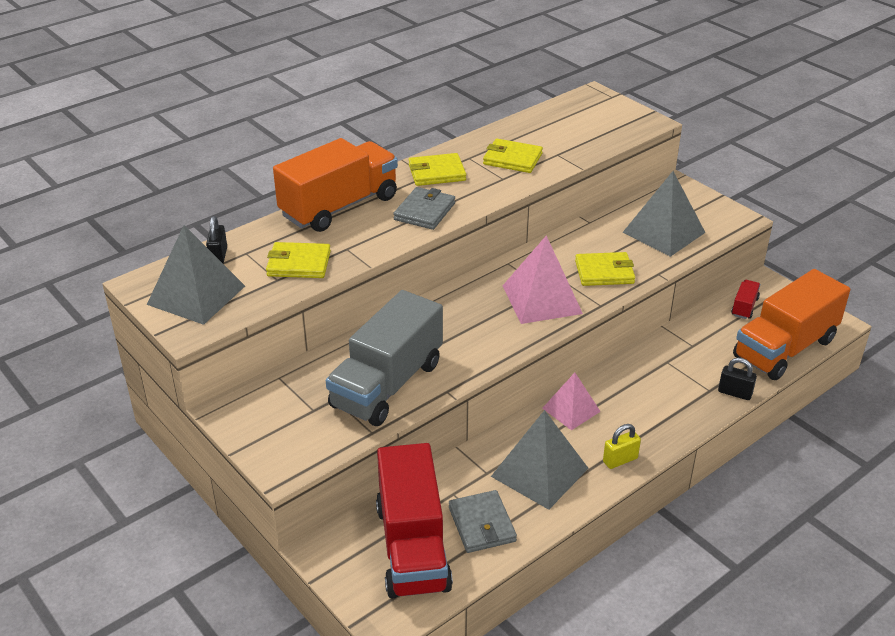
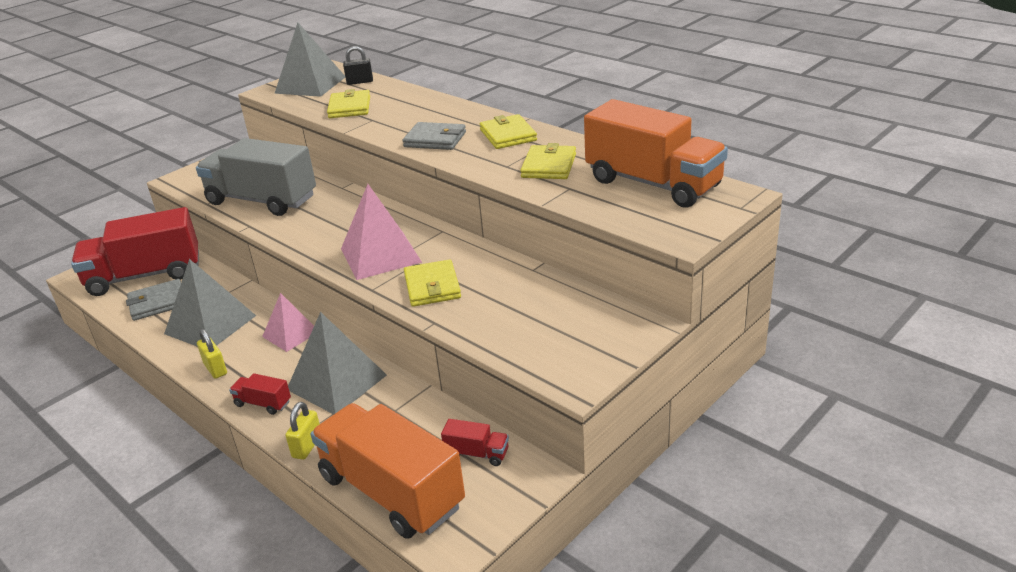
camera: 85 degrees right, 5 degrees down
(339, 206) = (438, 107): orange truck -> orange truck (653, 183)
(663, 232) = (524, 321): grey pyramid -> grey pyramid (337, 382)
(677, 422) = (263, 403): none -> red truck
(735, 393) = (307, 446): black padlock -> yellow padlock

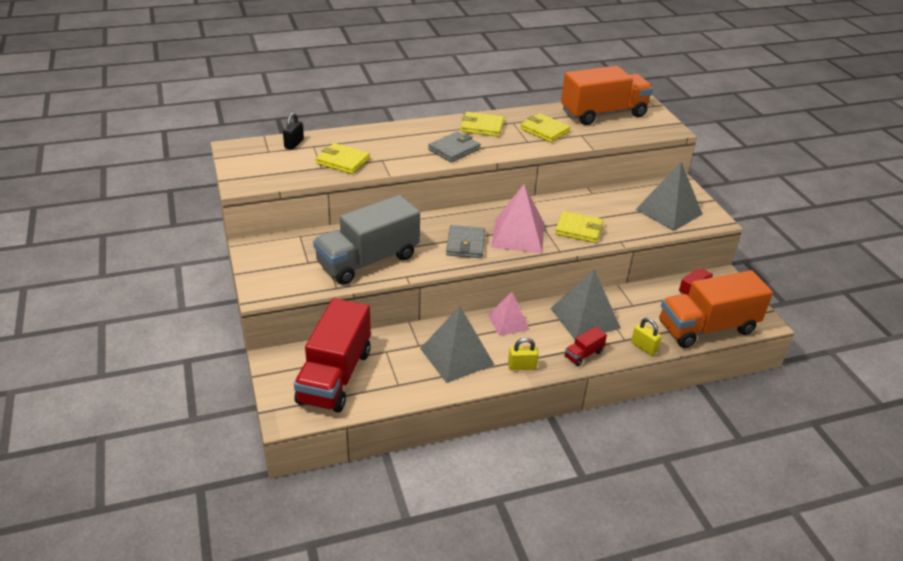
camera: 65 degrees left, 5 degrees up
(158, 303) = (392, 377): grey wallet -> grey wallet (465, 244)
(310, 85) = (262, 163): grey pyramid -> grey pyramid (669, 211)

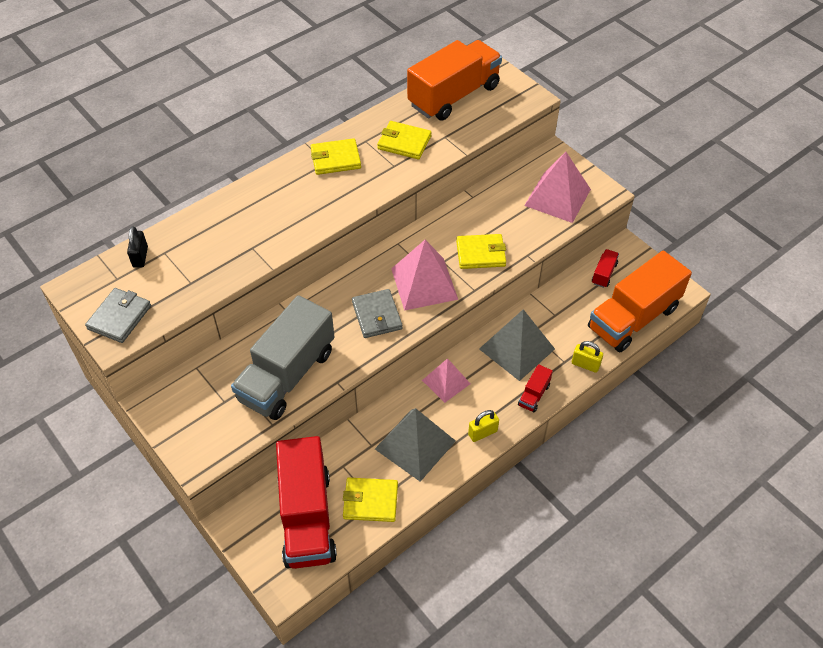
camera: 20 degrees left, 15 degrees up
(343, 161) = (210, 265): yellow wallet -> yellow wallet (370, 501)
(454, 149) = (322, 205): grey wallet -> grey wallet (119, 317)
(669, 211) = (557, 197): grey pyramid -> pink pyramid

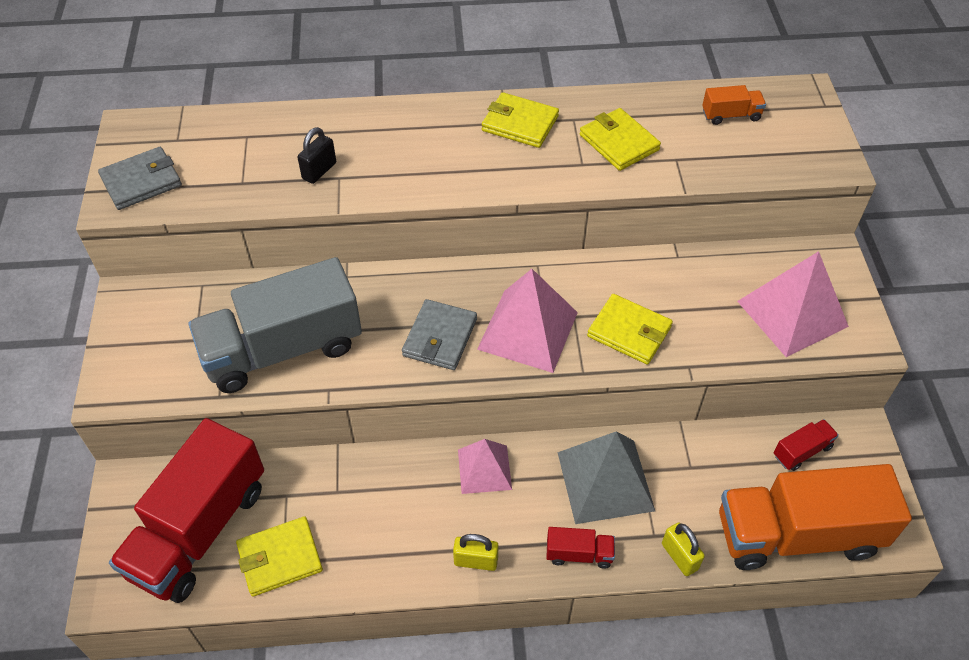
camera: 35 degrees right, 0 degrees up
(140, 257) = (219, 129): black padlock -> black padlock (319, 171)
(370, 501) = (280, 558): yellow wallet -> yellow wallet turned 60 degrees counterclockwise
(415, 444) = (385, 523): grey pyramid -> none
(454, 96) = (731, 115): orange truck -> orange truck, size x0.41
(534, 395) = (579, 554): red truck -> red truck turned 150 degrees counterclockwise

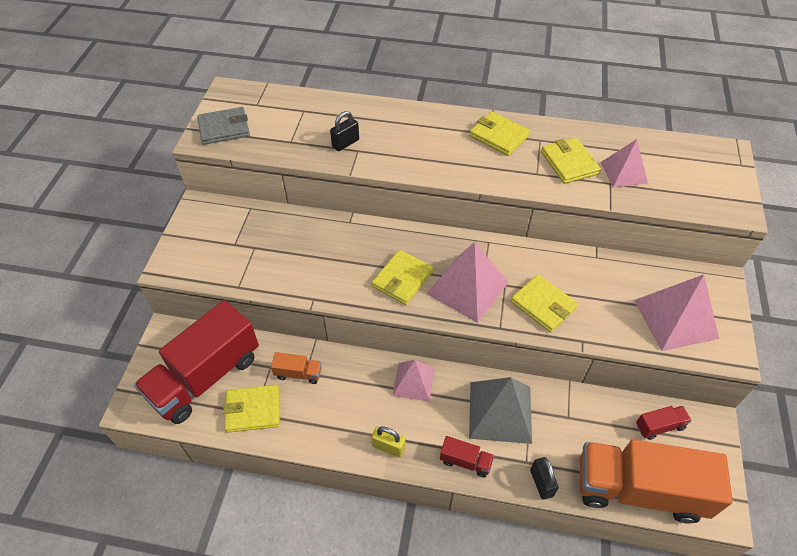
camera: 15 degrees right, 0 degrees up
(283, 349) = (291, 264): grey truck -> none
(440, 337) = (402, 279): grey wallet -> yellow wallet
(679, 556) = (541, 483): yellow padlock -> black padlock
(688, 142) = (623, 172): none -> pink pyramid
(731, 115) = (662, 158): orange truck -> orange truck (298, 373)

